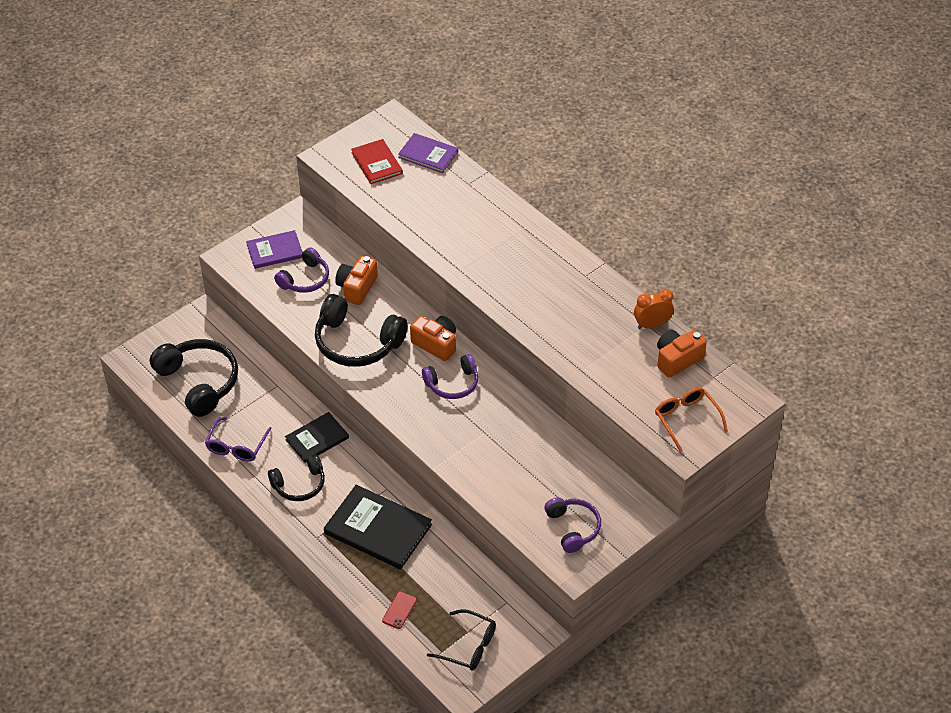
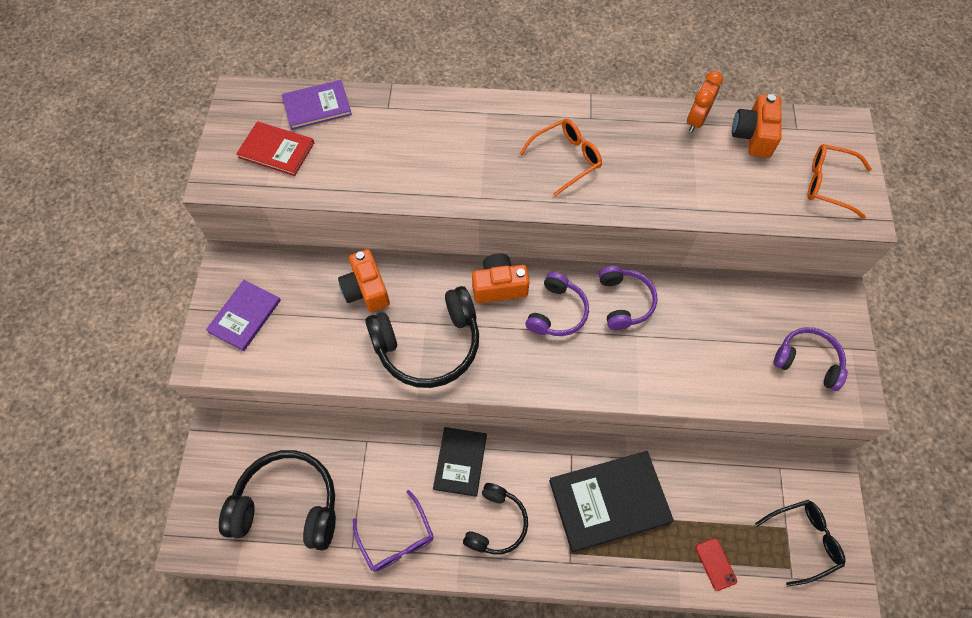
camera: 45 degrees left, 15 degrees up
(305, 279) = (307, 321): purple headphones -> purple headphones (624, 302)
(538, 286) = (566, 159): none -> orange glasses

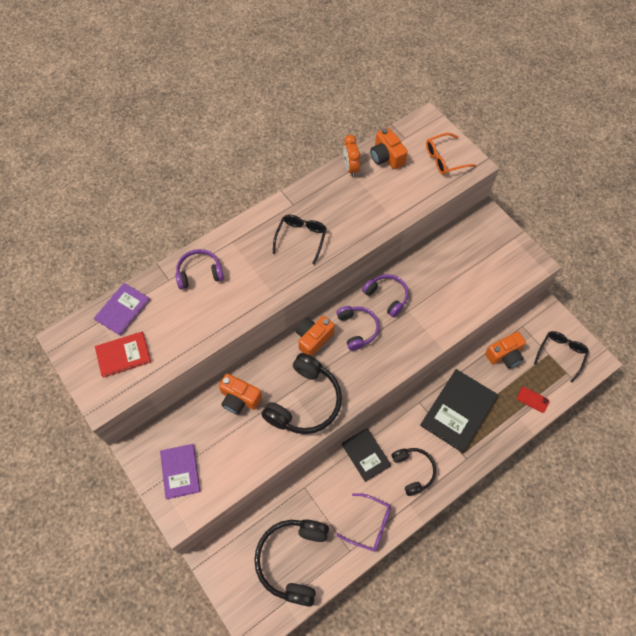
camera: 40 degrees left, 0 degrees up
(288, 505) = (293, 560): black headphones -> black headphones turned 45 degrees counterclockwise
(566, 159) = (301, 238): orange glasses -> black glasses
(725, 483) = (504, 355): none -> orange camera
(807, 361) = (499, 260): purple headphones -> purple headphones (199, 273)

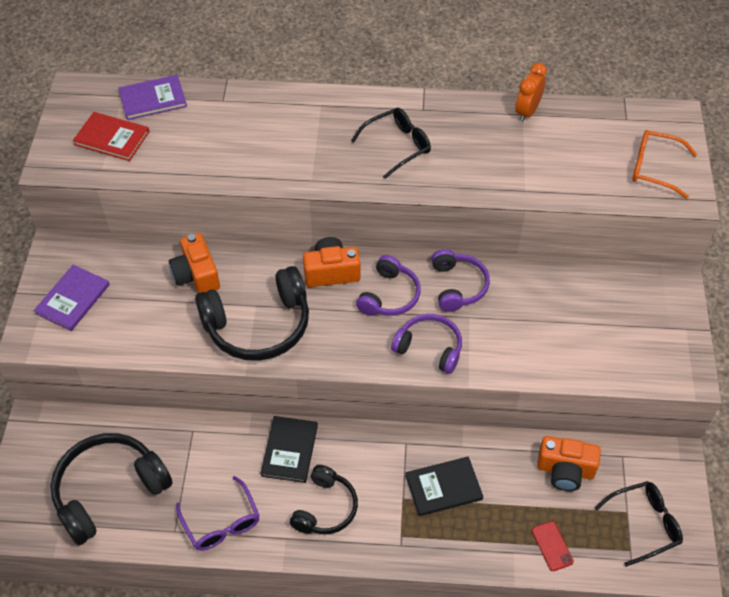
camera: 40 degrees right, 10 degrees down
(199, 273) = (258, 113): purple headphones -> purple headphones (429, 348)
(386, 157) = (582, 125): orange camera -> none
(458, 411) = (443, 487): black book -> black book, size x0.61

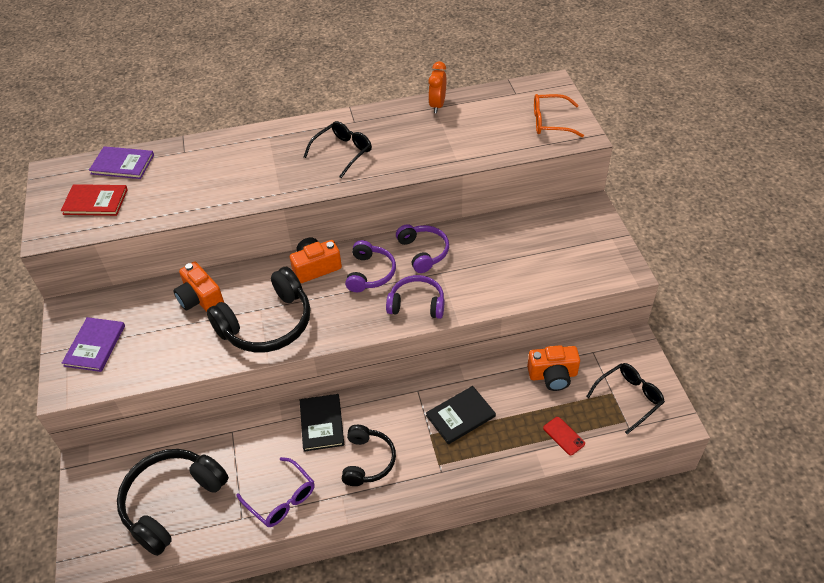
camera: 15 degrees left, 5 degrees down
(153, 99) = (122, 164): purple book -> purple book turned 45 degrees clockwise

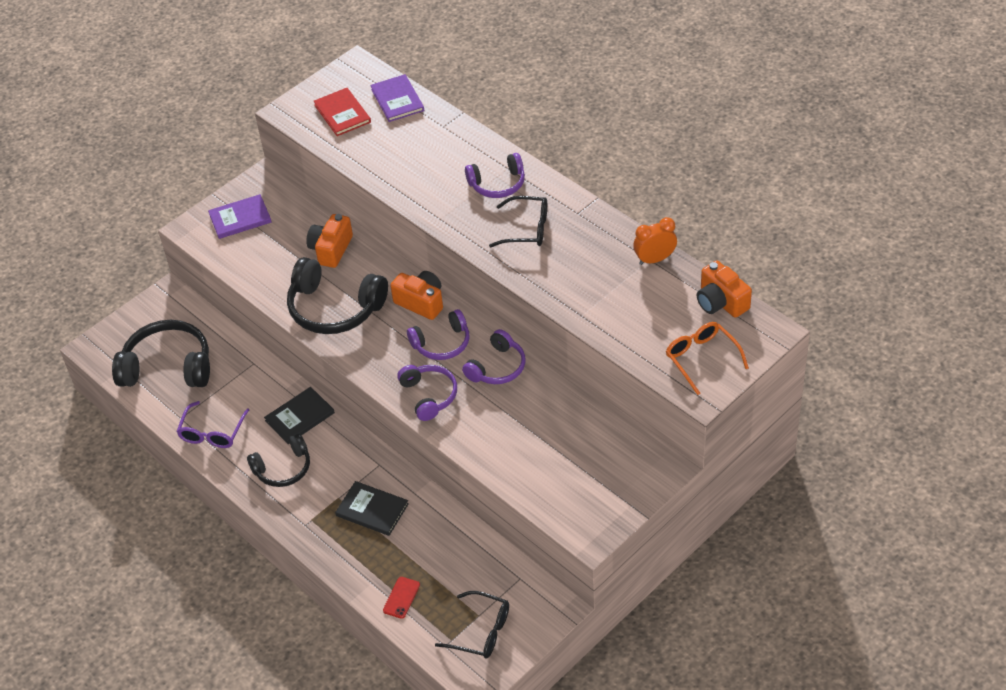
camera: 60 degrees right, 0 degrees up
(279, 148) = (497, 184): none -> purple headphones
(553, 375) = (467, 558): orange camera -> orange camera (721, 302)

